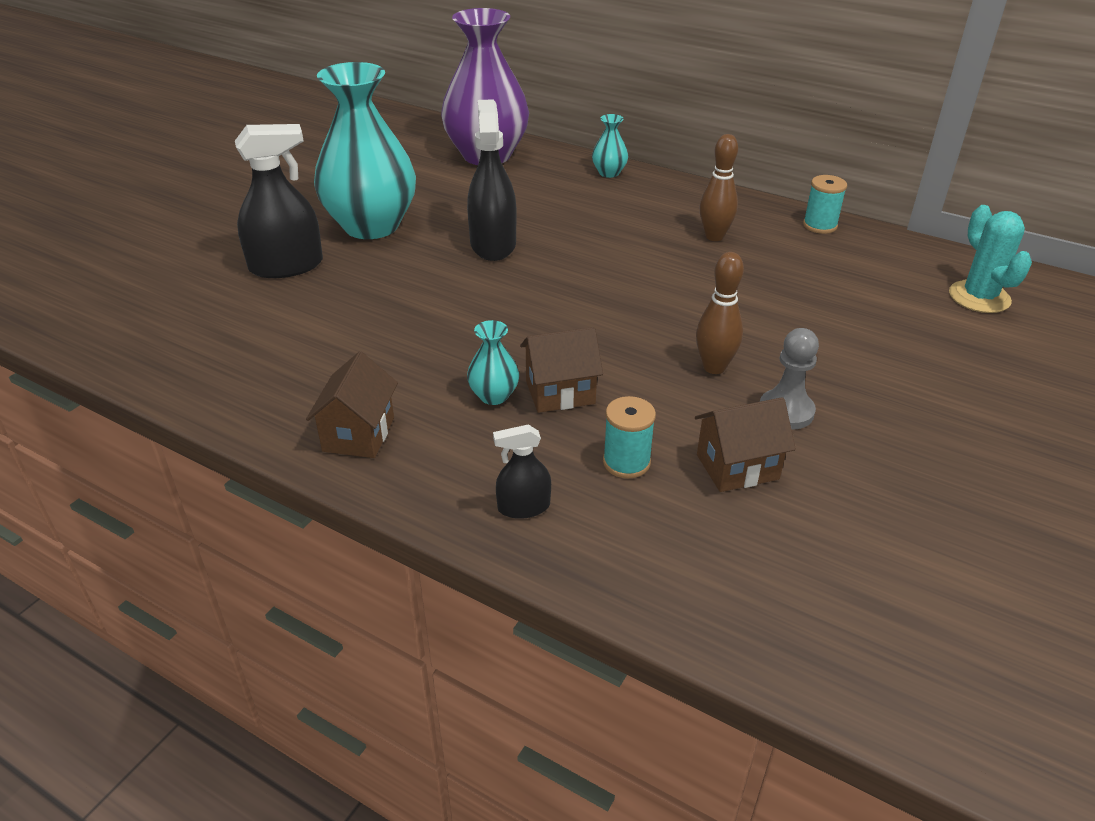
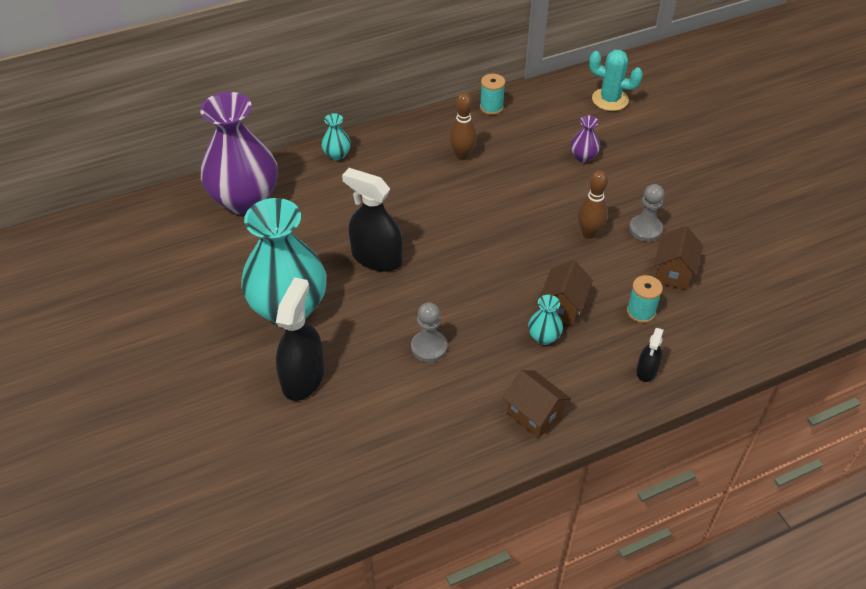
camera: 55 degrees left, 10 degrees up
(396, 322) = (429, 347): none -> grey pawn
(842, 314) = (583, 157): none -> purple vase

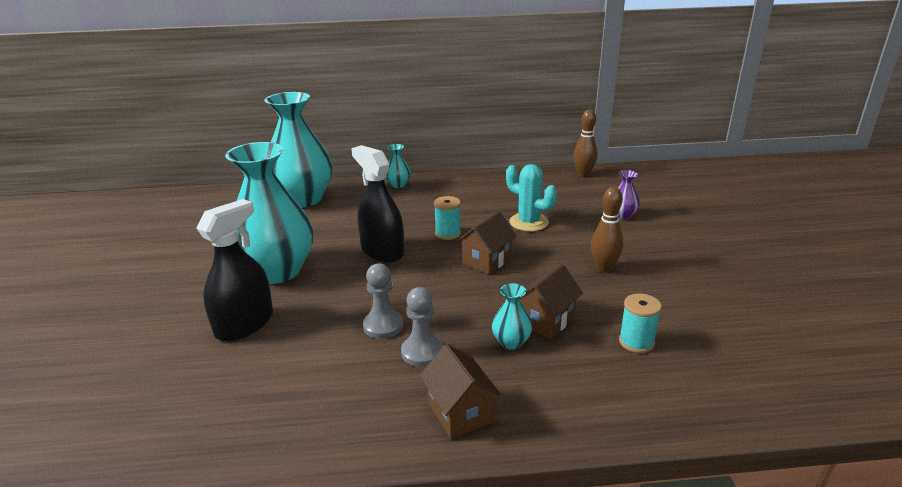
camera: 20 degrees right, 20 degrees down
(245, 200) = (303, 199): purple vase -> turquoise vase
(462, 155) = (506, 199): brown bowling pin -> brown bowling pin (583, 174)
(491, 107) = (550, 175): turquoise spool -> turquoise spool (448, 234)
(610, 100) = (665, 184): turquoise cactus -> turquoise cactus (528, 222)
(645, 229) = (668, 275): grey pawn -> grey pawn (422, 352)
(647, 370) = (622, 400): black spray bottle -> none
(673, 273) = (689, 315): brown house -> brown house (486, 261)

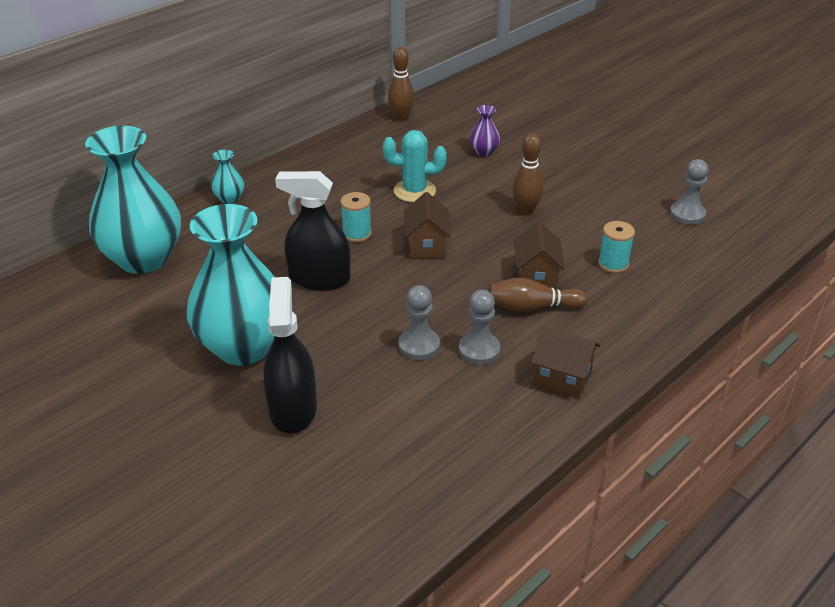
camera: 40 degrees left, 10 degrees up
(511, 342) = (532, 307): turquoise vase -> brown bowling pin
(777, 334) = (687, 214): none -> grey pawn

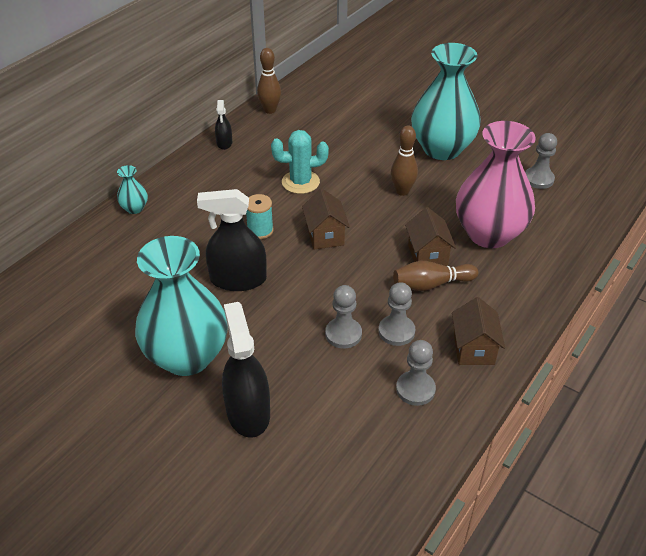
camera: 10 degrees left, 5 degrees up
(143, 259) = (70, 279): turquoise vase -> turquoise vase (442, 149)
(343, 145) = (224, 143): none -> black spray bottle
(484, 152) = (351, 137): purple vase -> none
(484, 410) = (415, 389): none -> grey pawn
(562, 378) = (473, 349): brown house -> brown house turned 75 degrees clockwise
(613, 264) = (489, 234): turquoise spool -> pink vase

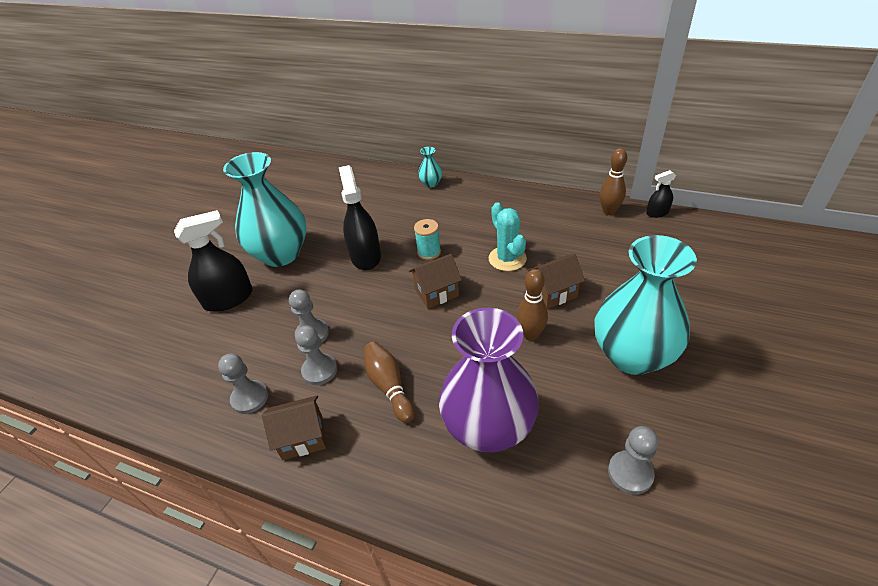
camera: 80 degrees right, 0 degrees up
(224, 143) = (539, 200): black spray bottle -> black spray bottle (657, 213)
(427, 255) = (433, 375): brown house -> brown house (553, 293)
(489, 234) = (488, 427): pink vase -> purple vase

